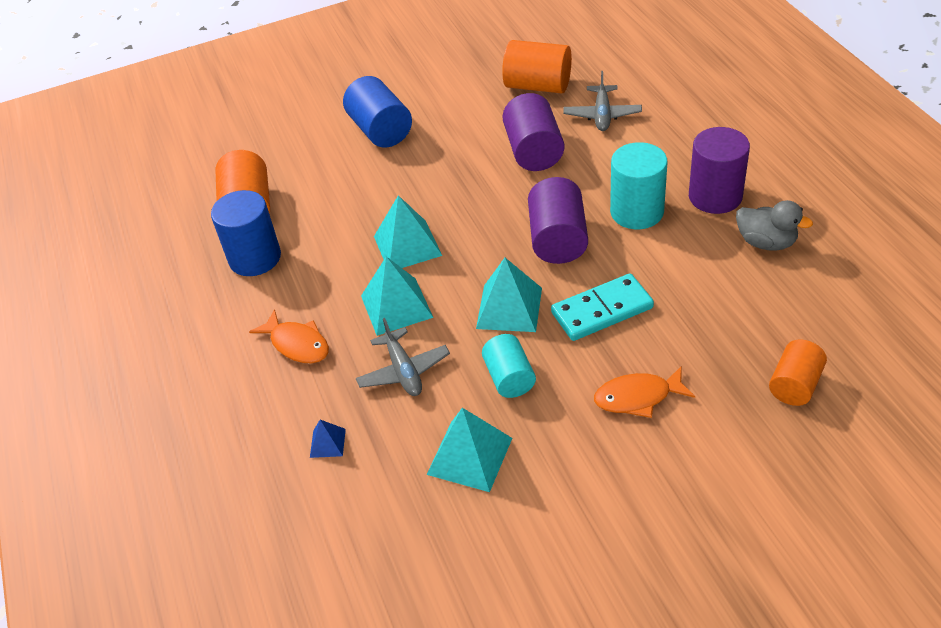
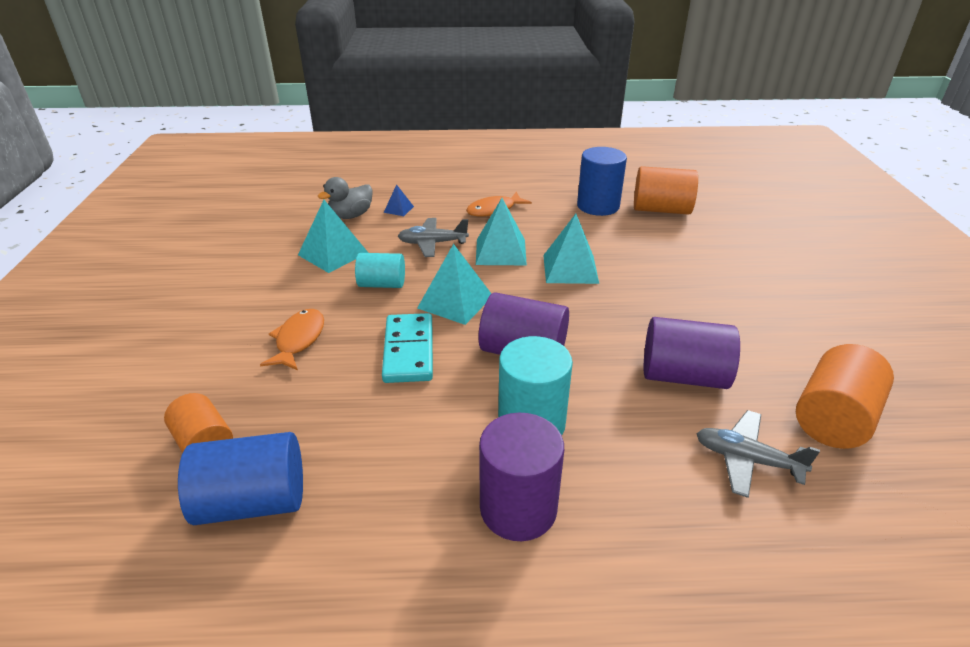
camera: 105 degrees right, 10 degrees down
(380, 130) = (757, 285): blue cylinder -> blue cylinder (253, 501)
(766, 242) = (403, 521): grey duck -> grey duck (351, 216)

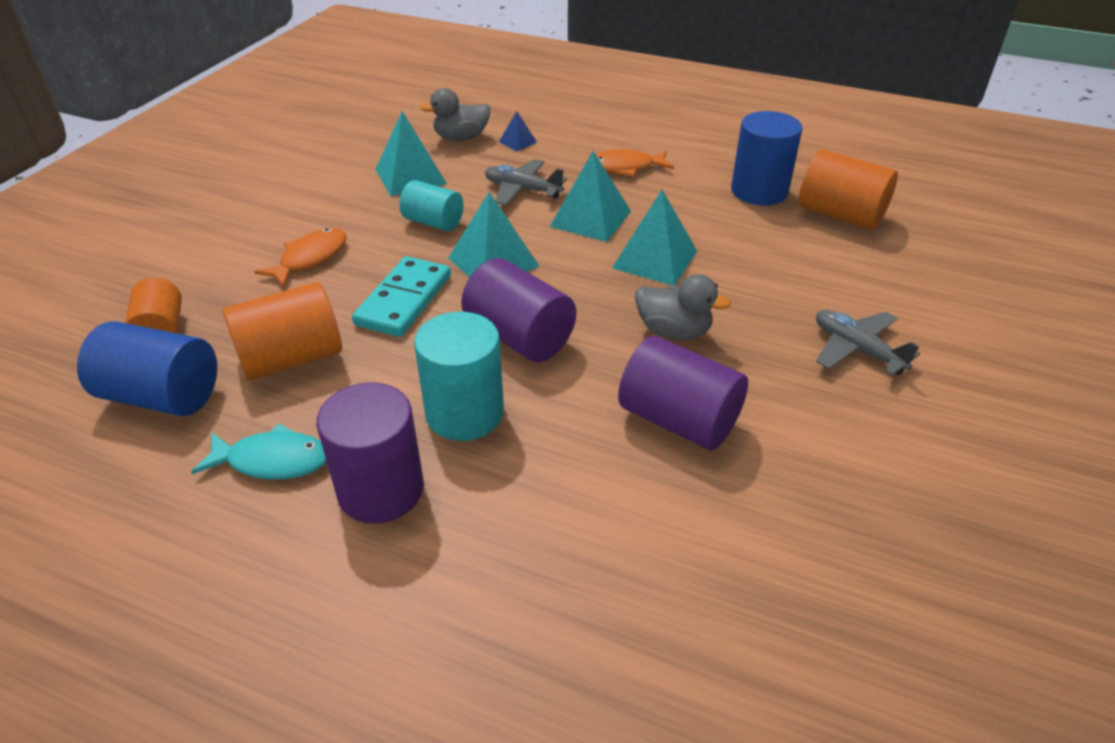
camera: 25 degrees right, 5 degrees up
(406, 520) = (272, 461): none -> turquoise fish
(626, 315) = (673, 331): none -> grey duck
(746, 459) = (667, 534): grey plane -> grey plane (856, 350)
(833, 418) = (823, 530): orange cylinder -> orange cylinder (291, 358)

